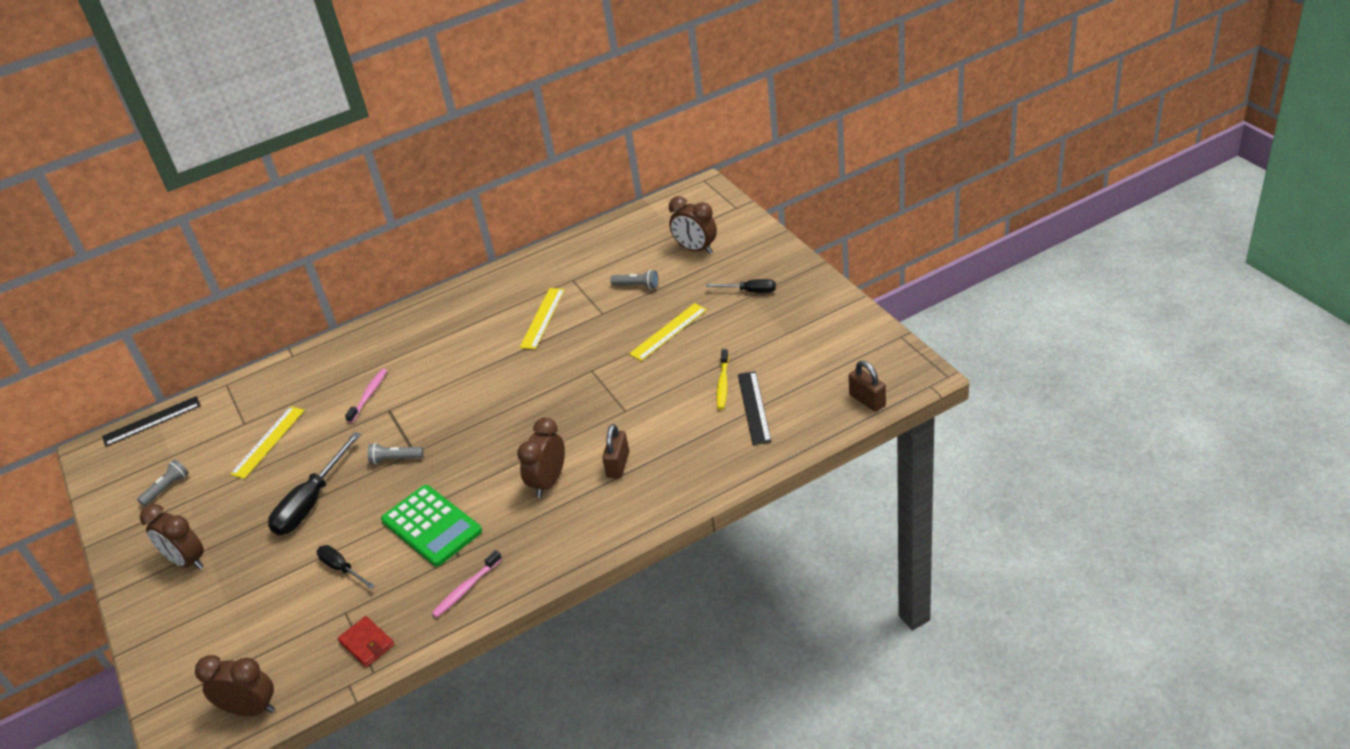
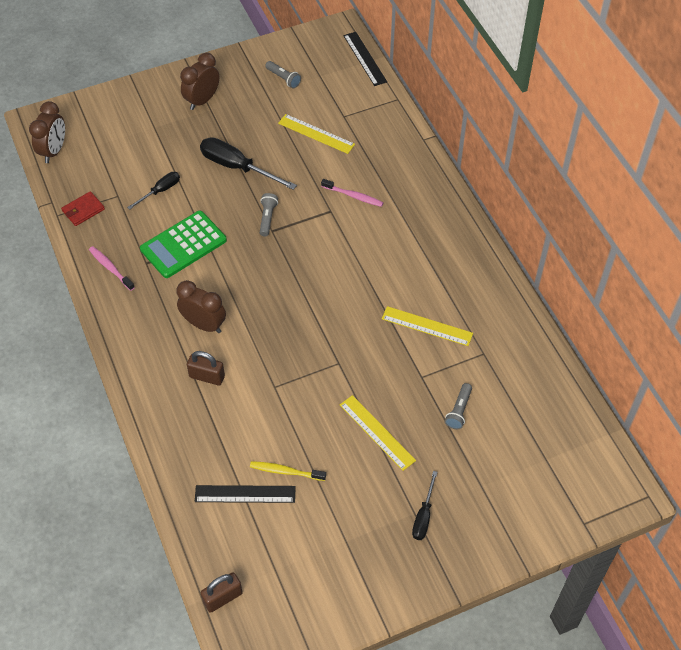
camera: 90 degrees right, 15 degrees up
(695, 249) = (511, 472): brown clock -> none

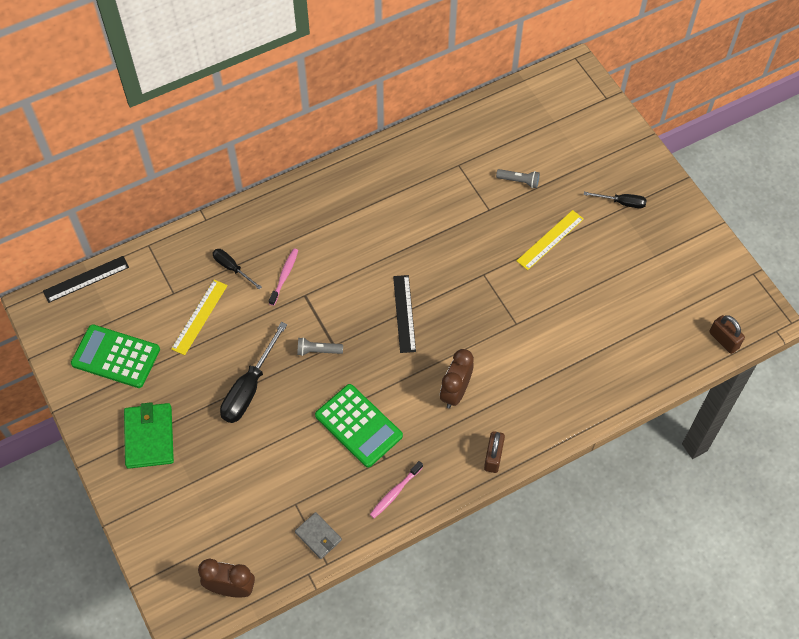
camera: 95 degrees left, 5 degrees up
(83, 210) = (318, 536): red wallet -> grey wallet
(160, 191) = (286, 460): black screwdriver -> black screwdriver (232, 268)
(202, 100) = (149, 437): brown clock -> green wallet
(207, 376) = (514, 381): brown padlock -> brown padlock (493, 457)
(245, 494) = (627, 335): black ruler -> black ruler (404, 313)
(283, 79) = (116, 356): grey flashlight -> green calculator
(285, 471) = (600, 305): yellow toothbrush -> none
(427, 326) = (435, 207): yellow ruler -> none

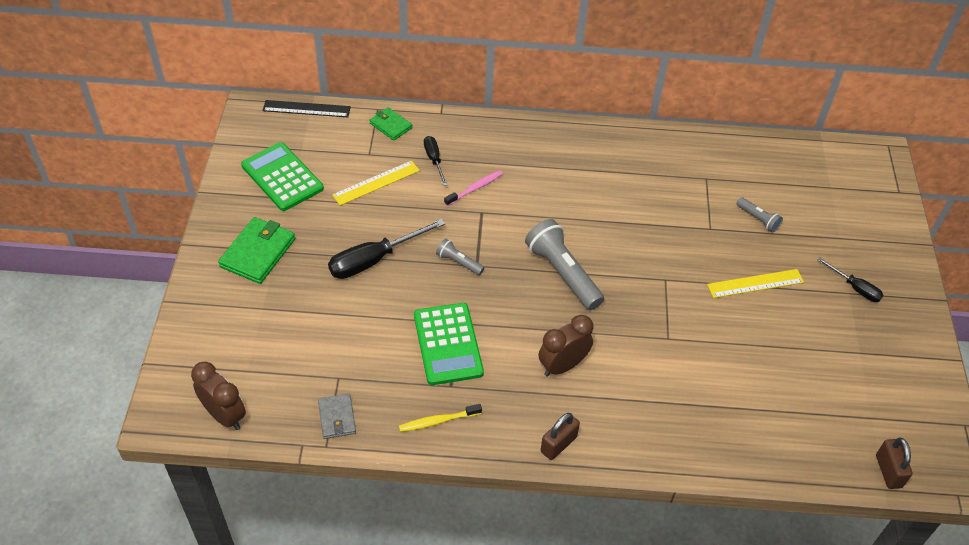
camera: 30 degrees right, 10 degrees down
(171, 255) = (390, 125): none -> green wallet
(395, 492) = (438, 421): pink toothbrush -> yellow toothbrush
(404, 313) = (563, 273): black ruler -> grey flashlight

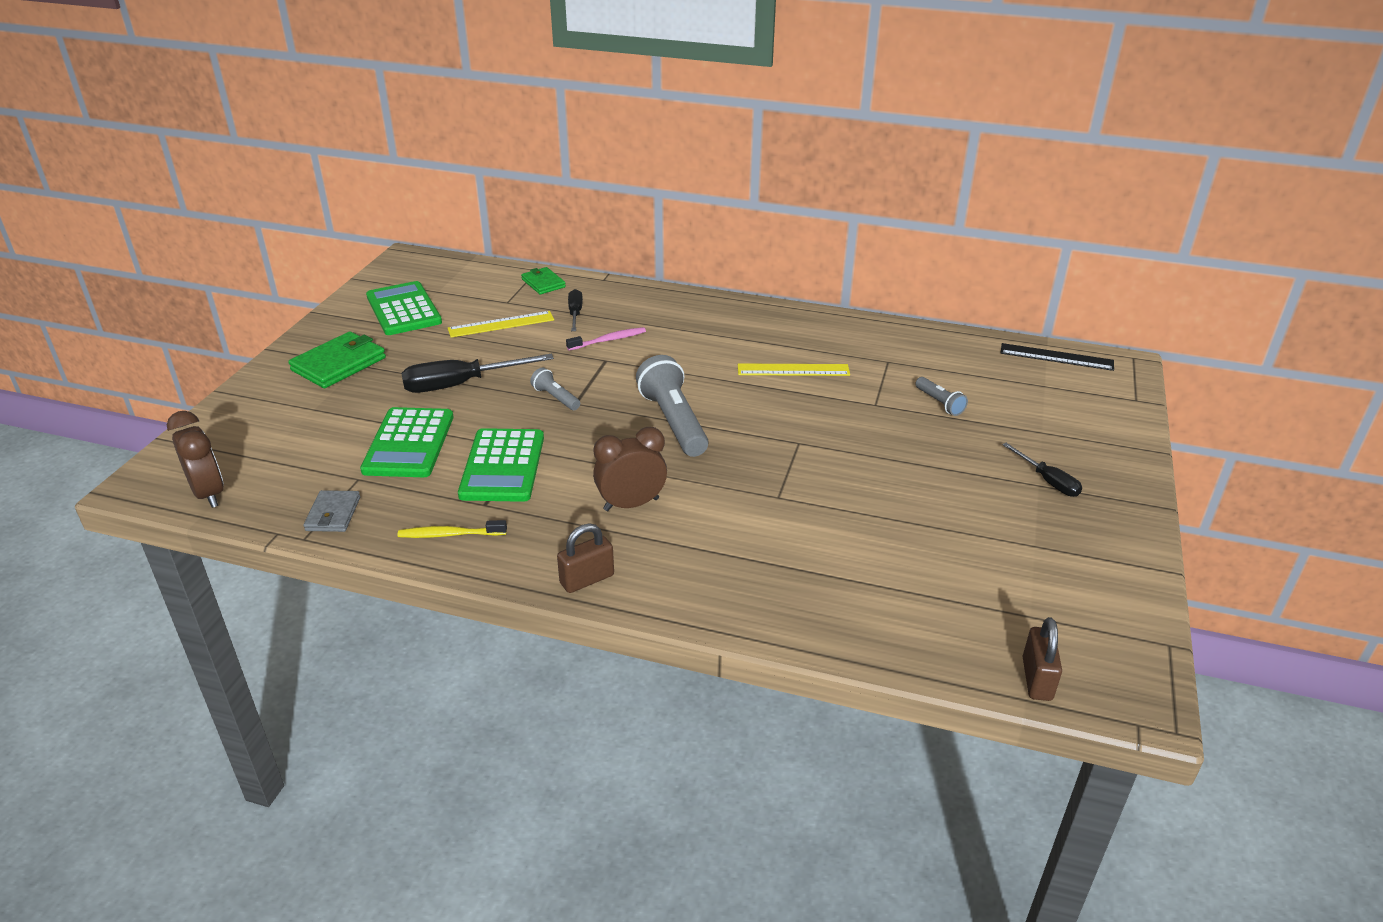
camera: 15 degrees right, 15 degrees down
(306, 109) = (462, 262): black ruler -> black ruler (1056, 357)
(361, 333) = (409, 443): none -> green calculator
(755, 283) = (913, 460): yellow ruler -> yellow ruler (793, 370)

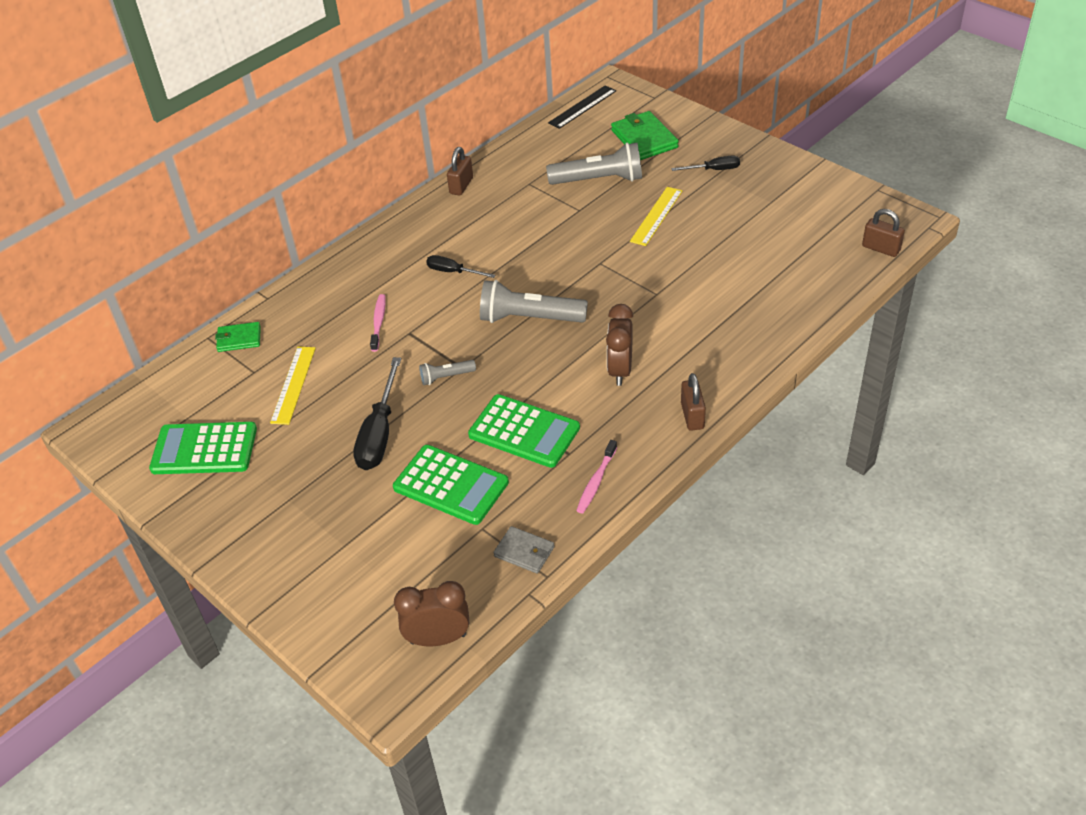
camera: 60 degrees left, 10 degrees up
(339, 364) = (274, 515): green wallet -> green wallet (644, 139)
(450, 534) = (596, 481): yellow toothbrush -> pink toothbrush
(575, 313) = (315, 331): black screwdriver -> black screwdriver (453, 272)
(793, 370) = (504, 234): yellow ruler -> yellow ruler (656, 216)
(844, 324) = (461, 186): none -> brown padlock
(939, 403) = (599, 180): grey flashlight -> grey flashlight, size x1.99

